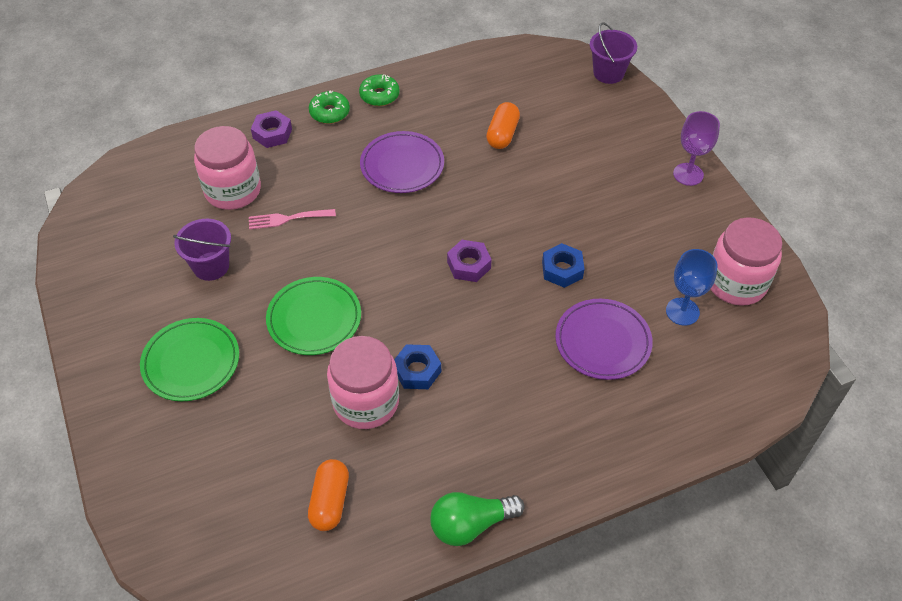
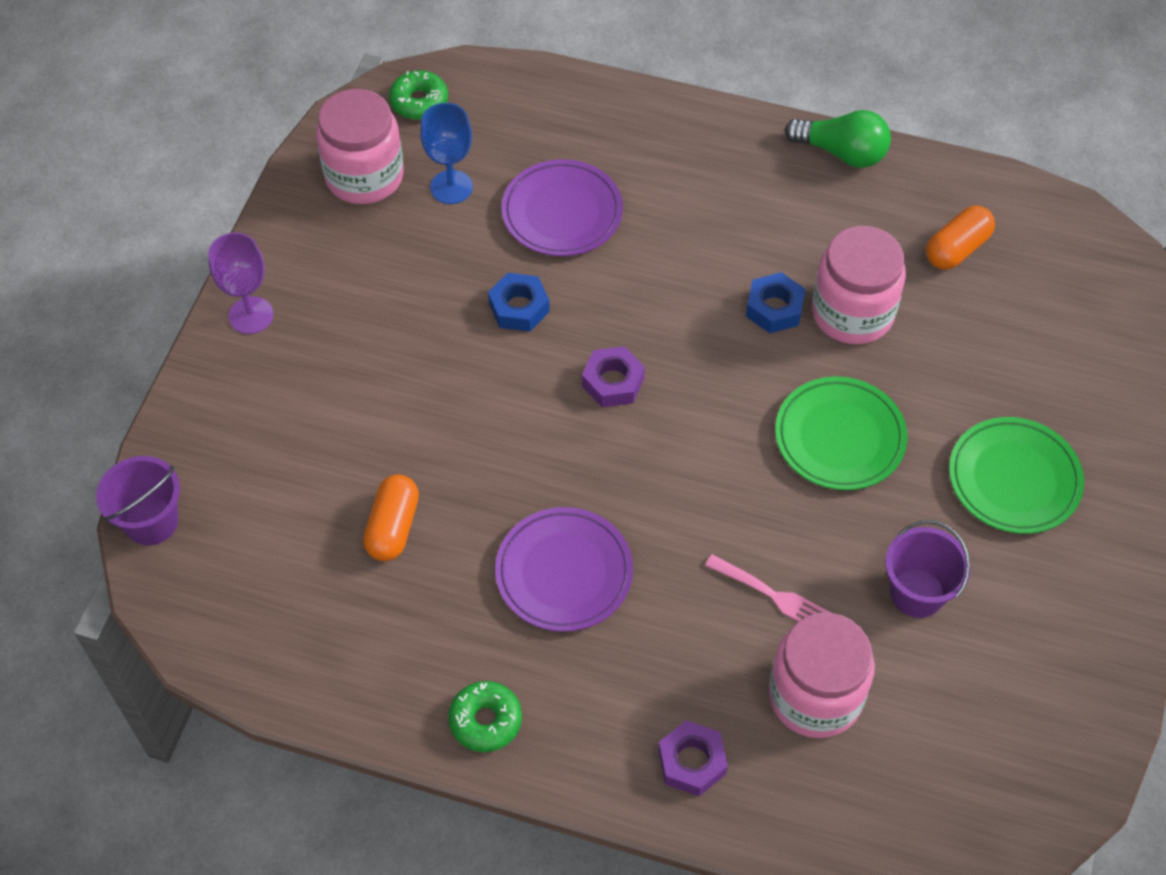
camera: 140 degrees left, 5 degrees up
(329, 112) = (581, 741): green donut -> green donut (419, 102)
(502, 134) = (393, 527): orange capsule -> orange capsule turned 45 degrees counterclockwise

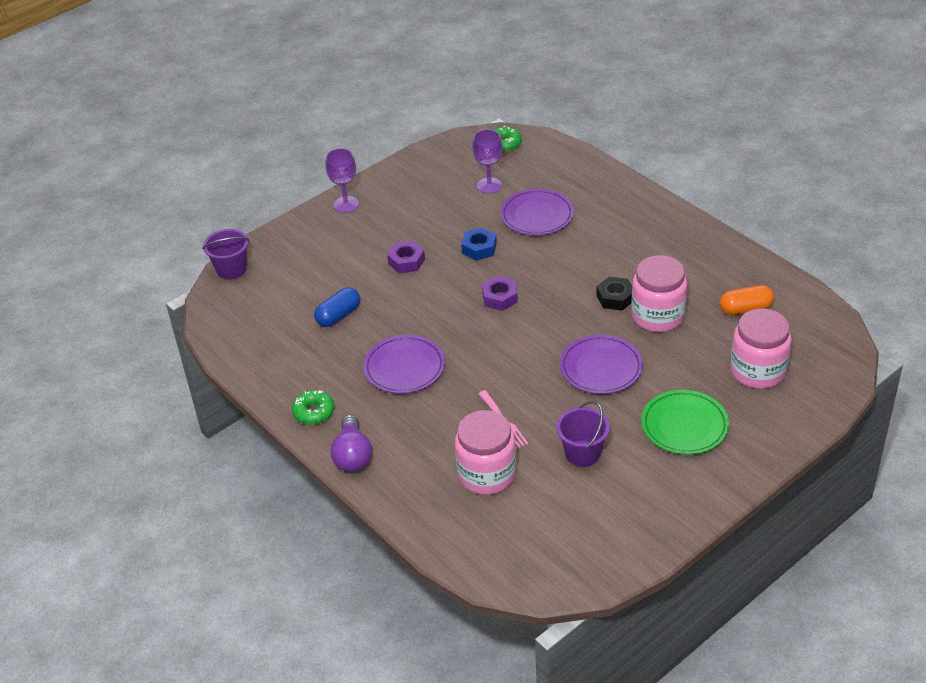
camera: 35 degrees right, 15 degrees down
(364, 176) = (449, 166): pink jar -> pink jar (758, 371)
(393, 527) = (338, 315): orange capsule -> blue capsule
(451, 187) = (489, 185): blue goblet -> purple goblet
(601, 766) = (353, 455): none -> purple light bulb
(691, 762) = (398, 474): purple nut -> purple nut (406, 261)
(774, 308) = (615, 298): blue nut -> black nut
(839, 437) = (601, 368): green plate -> purple plate
(841, 152) = (716, 242): green light bulb -> none

